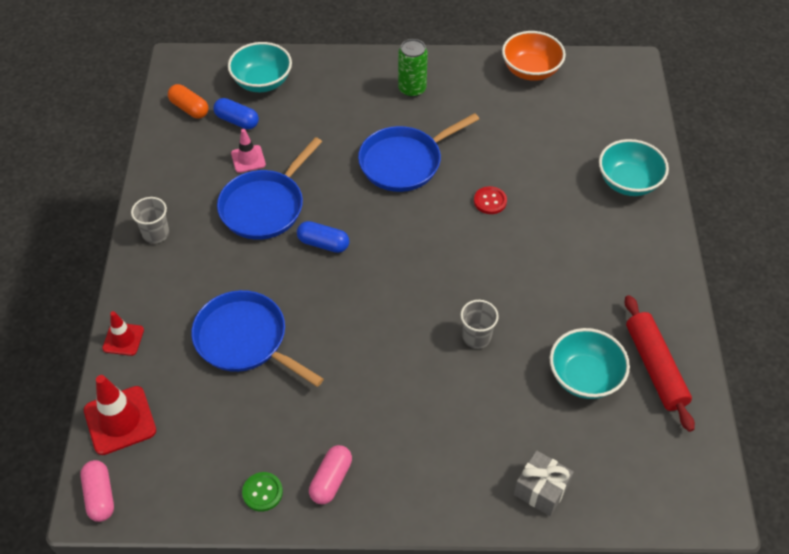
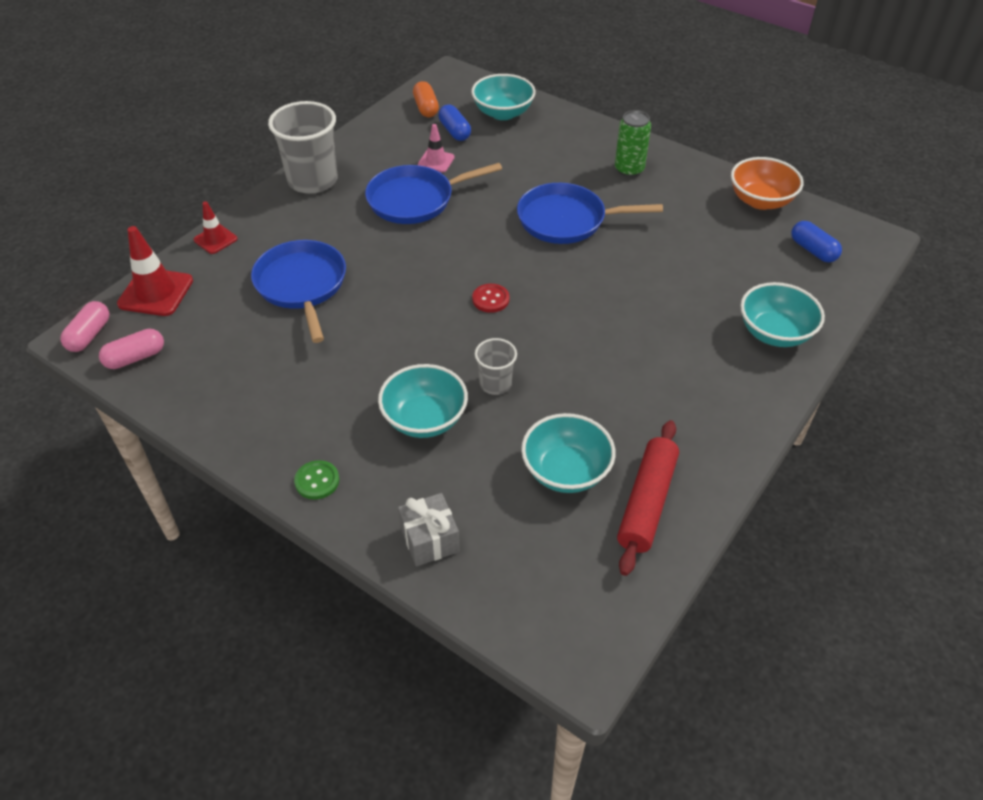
camera: 35 degrees right, 5 degrees down
(156, 234) = (312, 180): grey cup -> grey cup, size x1.92
(262, 492) = (201, 401): green button -> green button (317, 481)
(323, 243) = (435, 248): blue capsule -> blue capsule (813, 250)
(331, 480) = (261, 423): pink capsule -> pink capsule (135, 358)
(452, 398) = (424, 419): none -> turquoise bowl
(490, 201) = (616, 285): red button -> red button (490, 299)

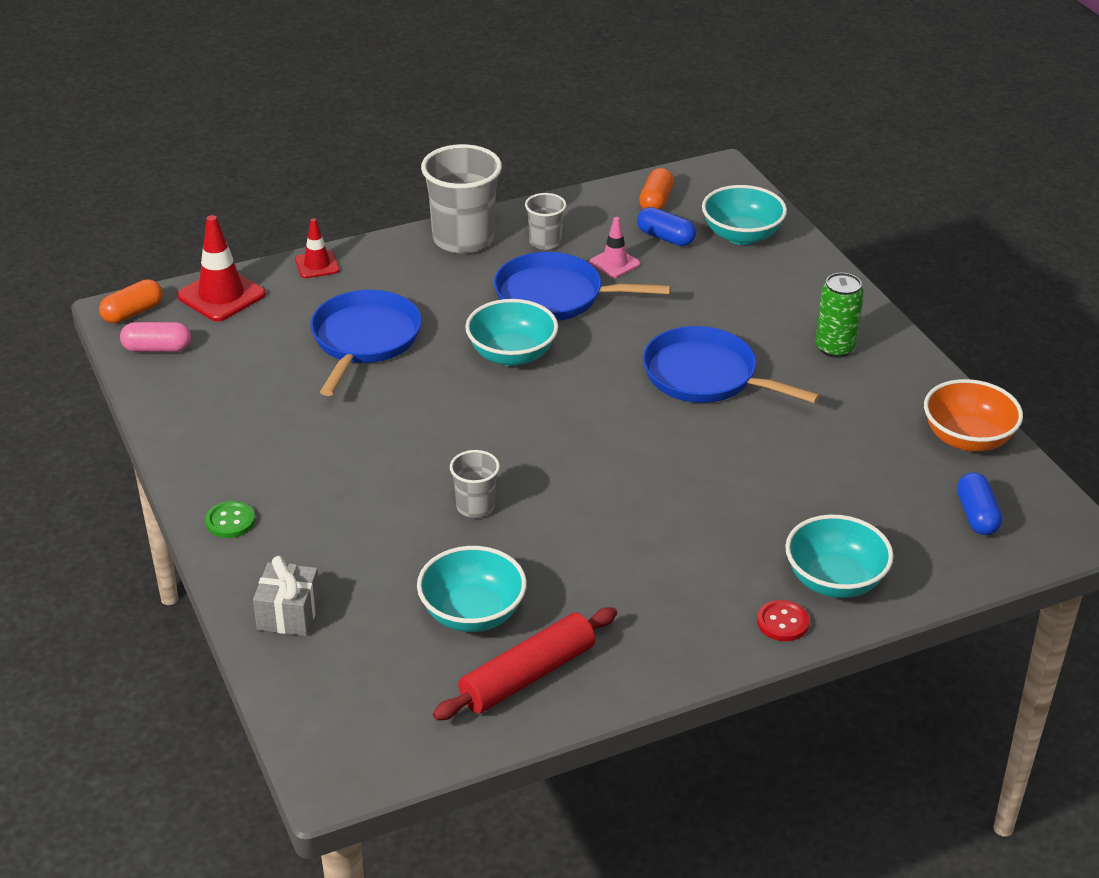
camera: 30 degrees right, 10 degrees down
(89, 335) = (133, 313): pink capsule -> orange capsule
(374, 162) = (545, 242): none -> grey cup
(424, 419) = (376, 510): turquoise bowl -> turquoise bowl (512, 355)
(454, 131) = (665, 238): blue capsule -> blue capsule turned 60 degrees counterclockwise
(490, 299) = (545, 425): red button -> red button (782, 622)

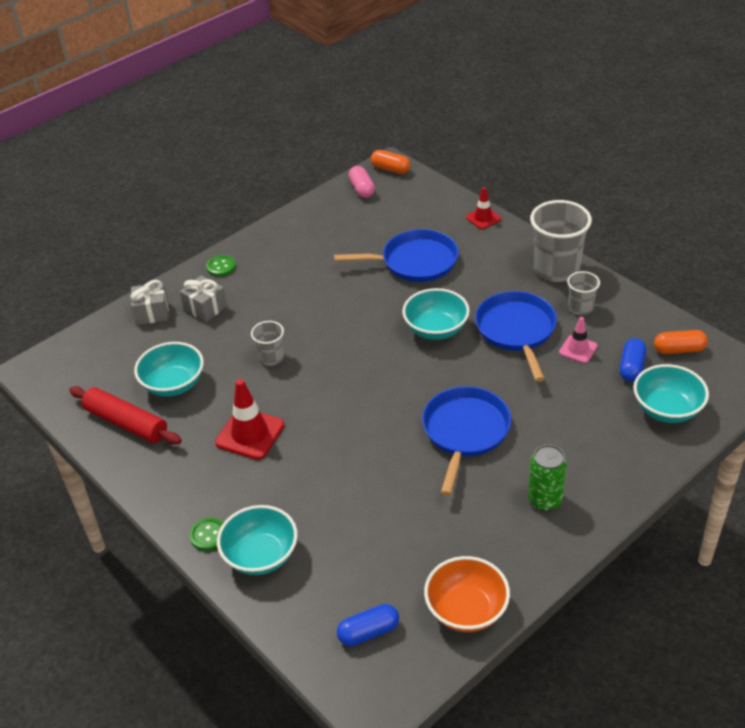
camera: 75 degrees right, 5 degrees up
(221, 295) = (427, 193): red traffic cone -> red traffic cone (250, 434)
(319, 554) = (205, 308): none -> grey gift
(782, 622) = (208, 535): red button -> green button

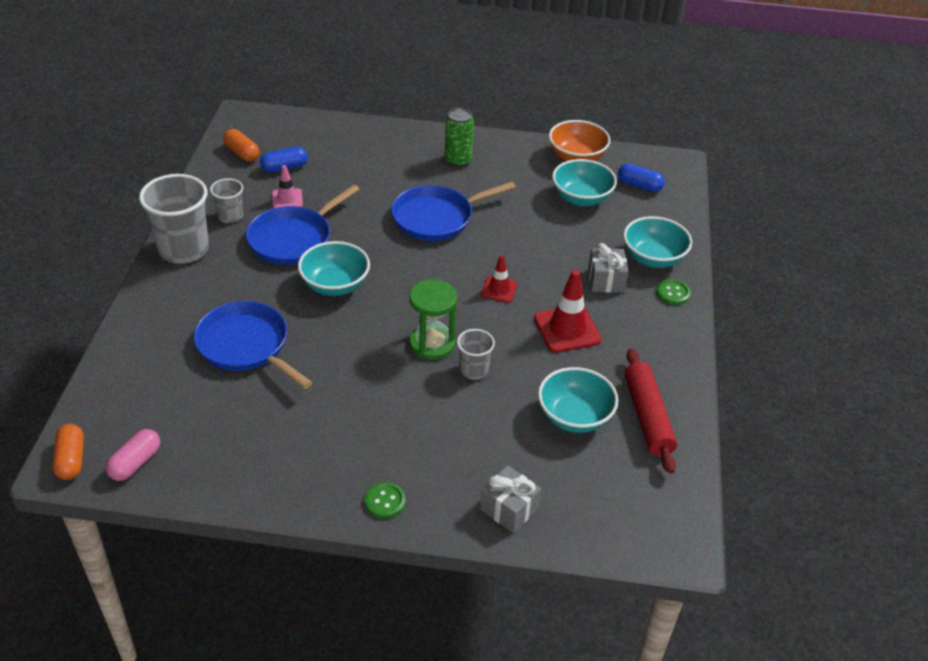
camera: 135 degrees left, 0 degrees up
(205, 308) = (459, 467): grey gift -> grey gift (605, 280)
(319, 350) = (432, 344): none -> green hourglass
(483, 218) = (129, 332): red traffic cone -> red traffic cone (499, 289)
(667, 409) = (316, 139): turquoise bowl -> turquoise bowl (581, 198)

